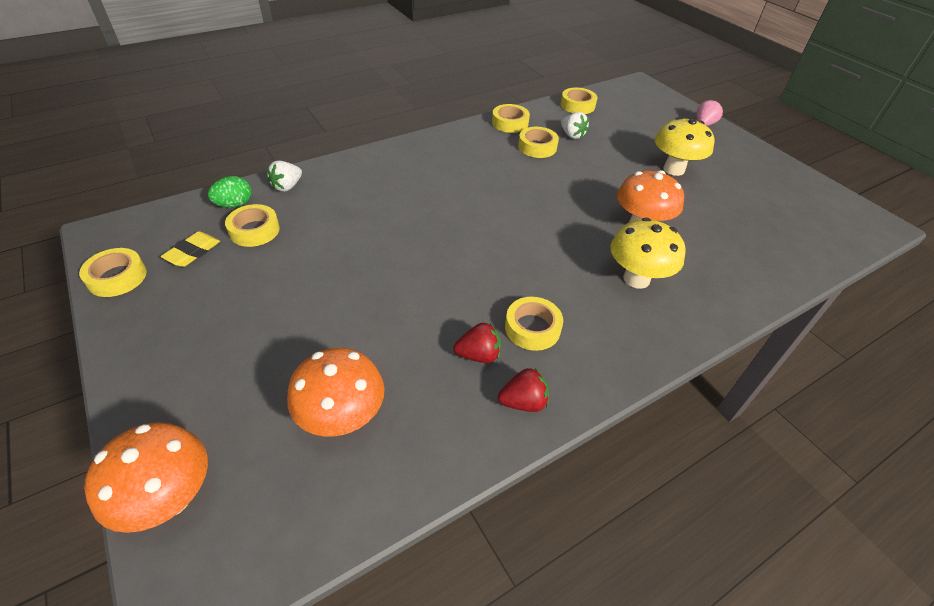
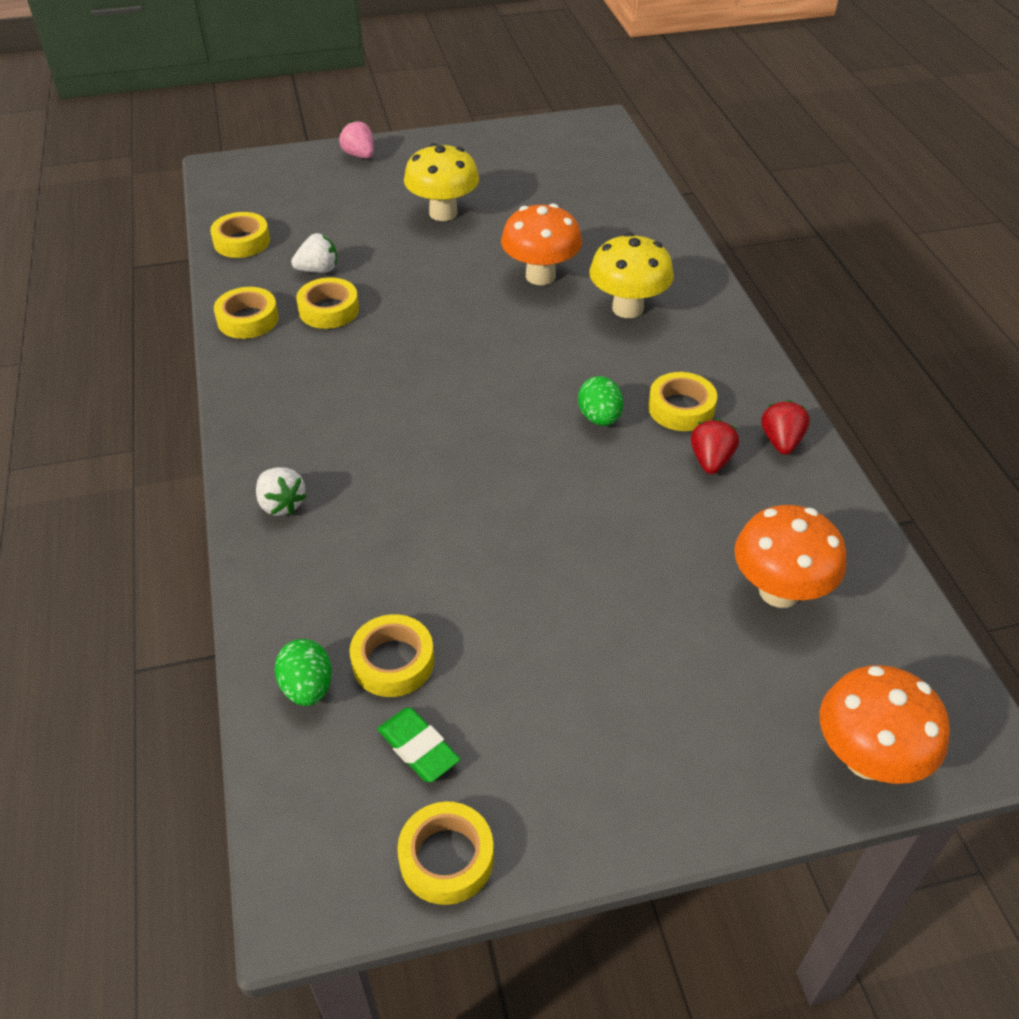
camera: 70 degrees left, 0 degrees up
(193, 252) = (418, 748): yellow eraser -> green eraser
(287, 186) = (287, 611): white strawberry -> white strawberry (281, 504)
(497, 282) = (599, 418): none -> green egg

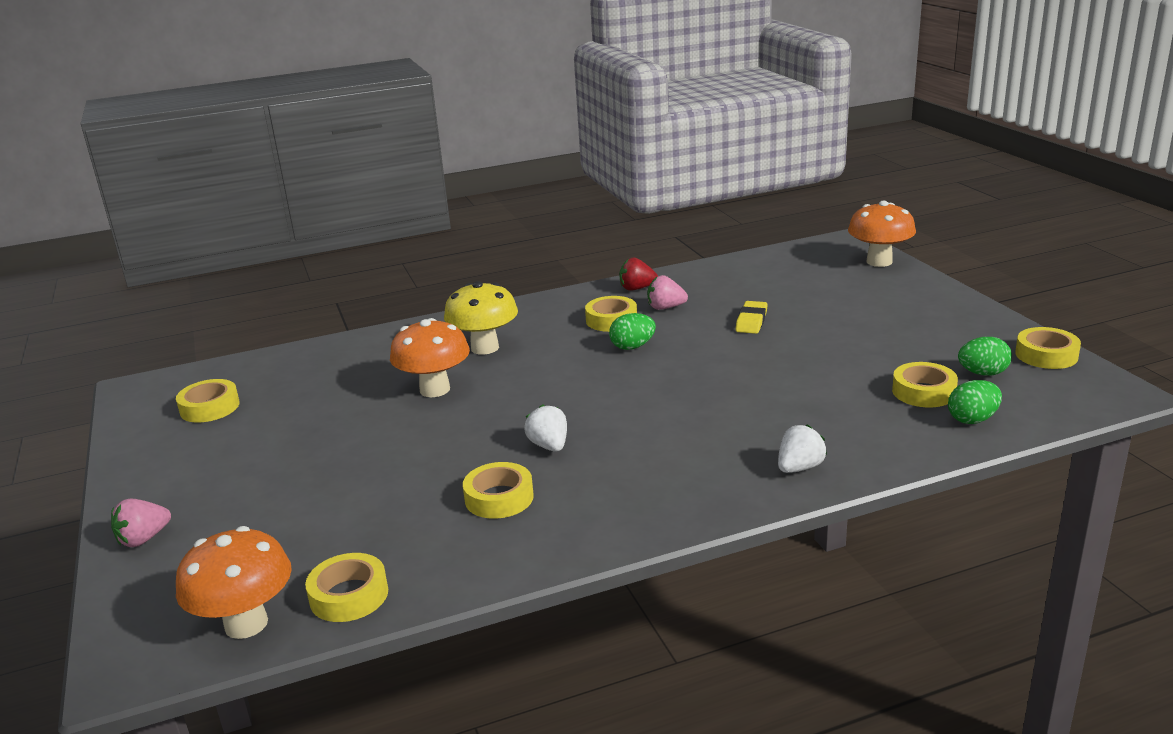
camera: 95 degrees left, 20 degrees down
(248, 319) = (523, 550): yellow tape -> yellow tape (210, 407)
(318, 270) = (420, 520): white strawberry -> white strawberry (549, 446)
(418, 748) = (982, 373): green eraser -> green egg
(443, 213) = (308, 456): yellow mushroom -> none
(649, 537) = (751, 321): none -> yellow eraser
(711, 461) = (665, 308): red strawberry -> pink strawberry
(779, 591) = (775, 284): orange mushroom -> orange mushroom (246, 624)

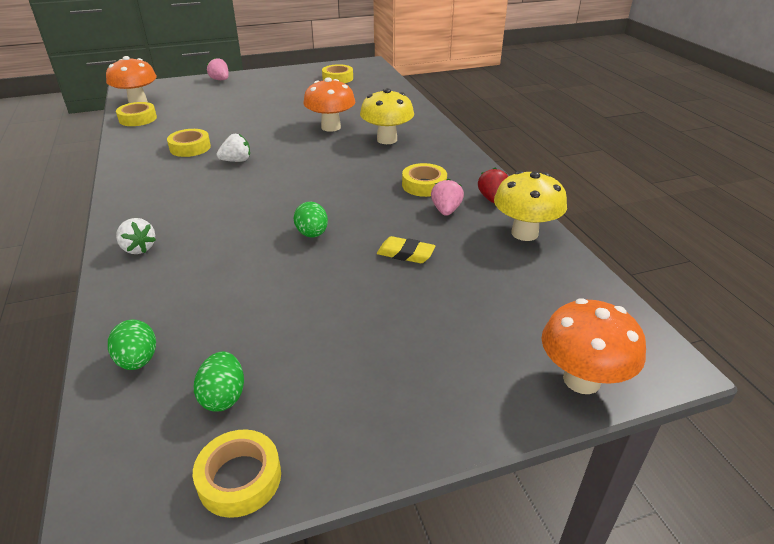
camera: 90 degrees right, 10 degrees up
(632, 347) = (369, 192): green egg -> green egg (312, 234)
(699, 276) = (524, 233): none -> yellow mushroom
(923, 392) = (210, 339): yellow tape -> none

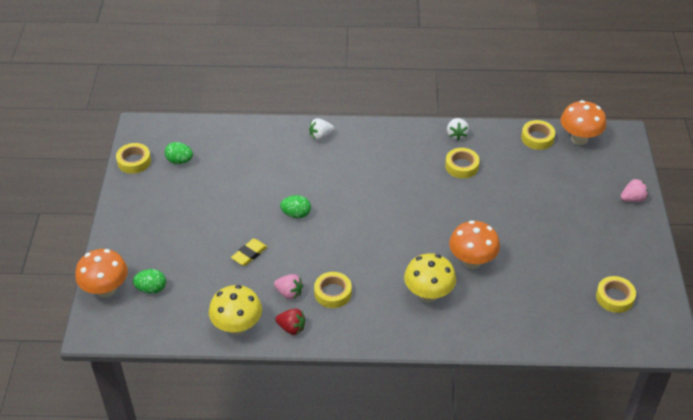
camera: 110 degrees right, 10 degrees up
(138, 360) = (220, 135): green egg -> green egg (151, 289)
(236, 161) = (425, 190): white strawberry -> white strawberry (456, 135)

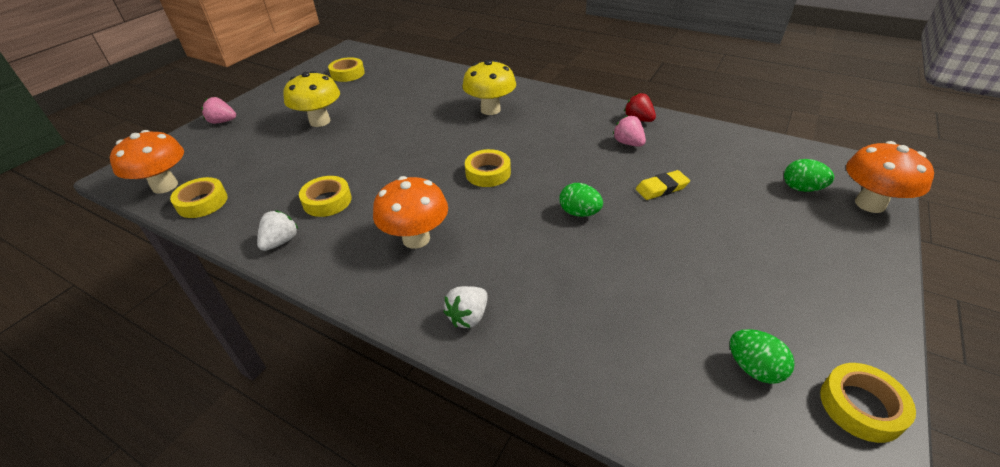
camera: 150 degrees left, 5 degrees down
(237, 326) = (696, 133): yellow mushroom -> yellow mushroom (320, 121)
(321, 136) = (468, 316): white strawberry -> white strawberry turned 120 degrees clockwise
(333, 293) = (581, 132): yellow tape -> yellow tape (488, 173)
(472, 261) = (426, 120): orange mushroom -> orange mushroom (416, 239)

